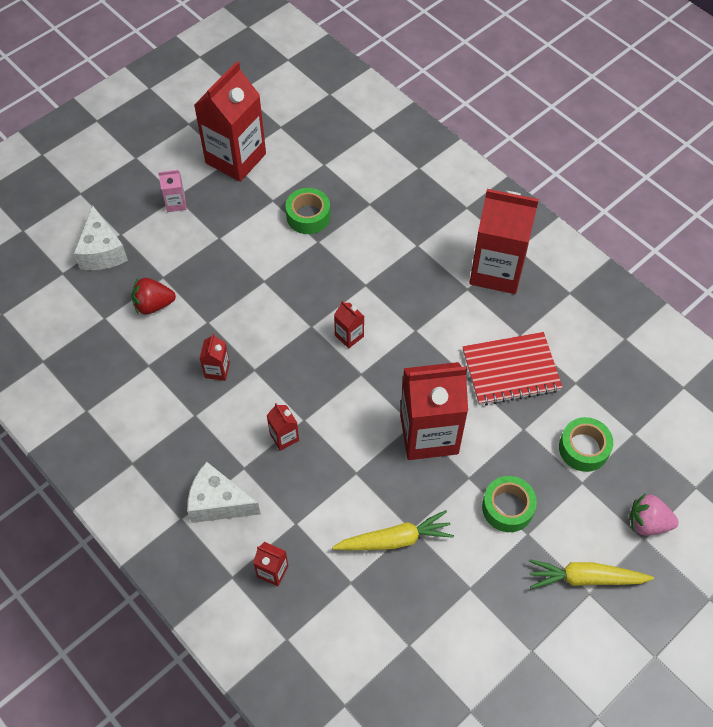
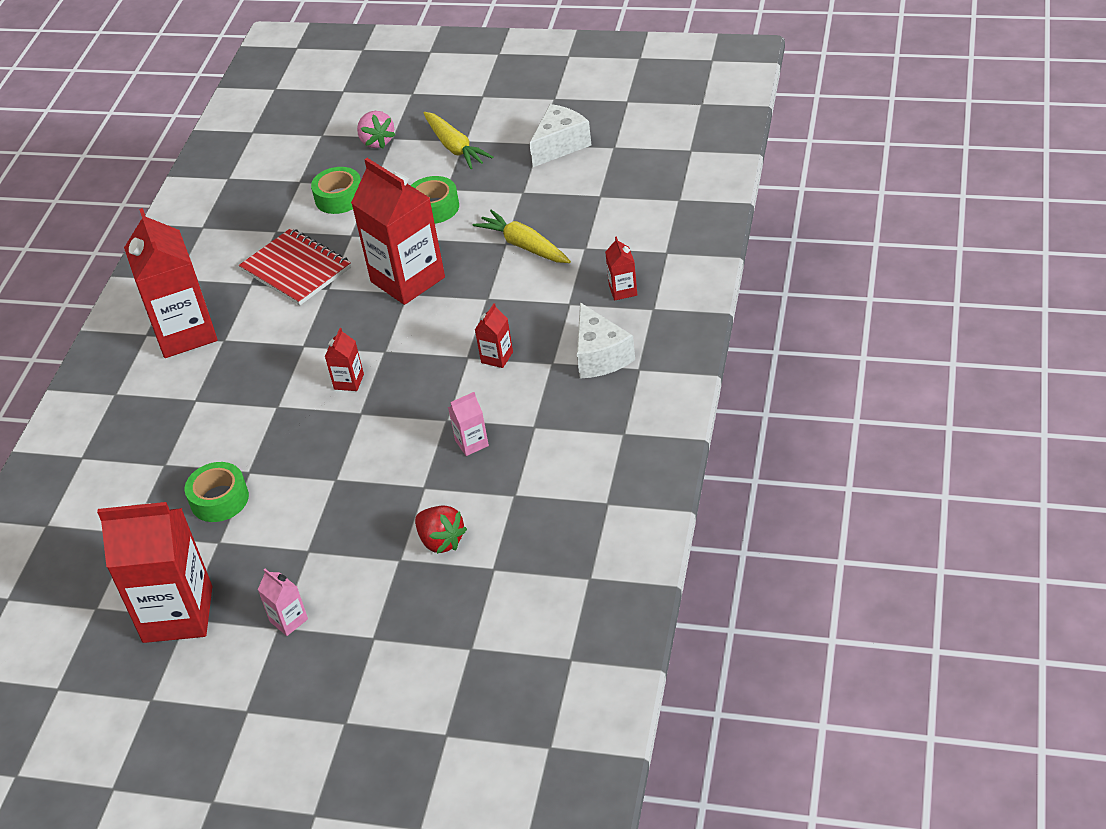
camera: 120 degrees left, 15 degrees down
(102, 251) = (411, 635): white cheese -> white cheese (560, 145)
(217, 370) = (471, 443): red carton -> pink carton

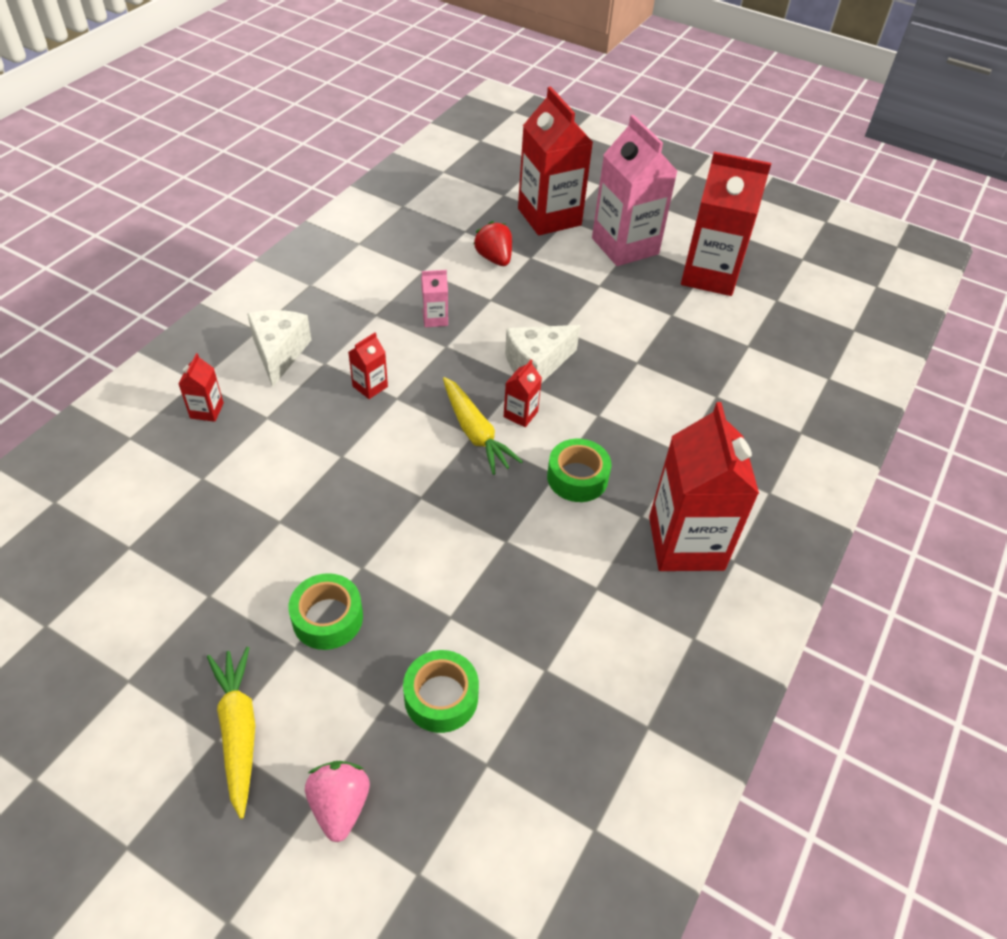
camera: 170 degrees left, 5 degrees up
(219, 499) = (667, 347): green tape -> green tape (577, 477)
(289, 620) = (625, 246): pink carton -> pink carton, size x2.33
(296, 269) = (535, 587): red notebook -> none
(407, 279) = (411, 515): red carton -> red carton (549, 217)
(524, 246) = (262, 508): yellow carrot -> yellow carrot (475, 432)
(560, 145) = (104, 662): white cheese -> white cheese (537, 364)

